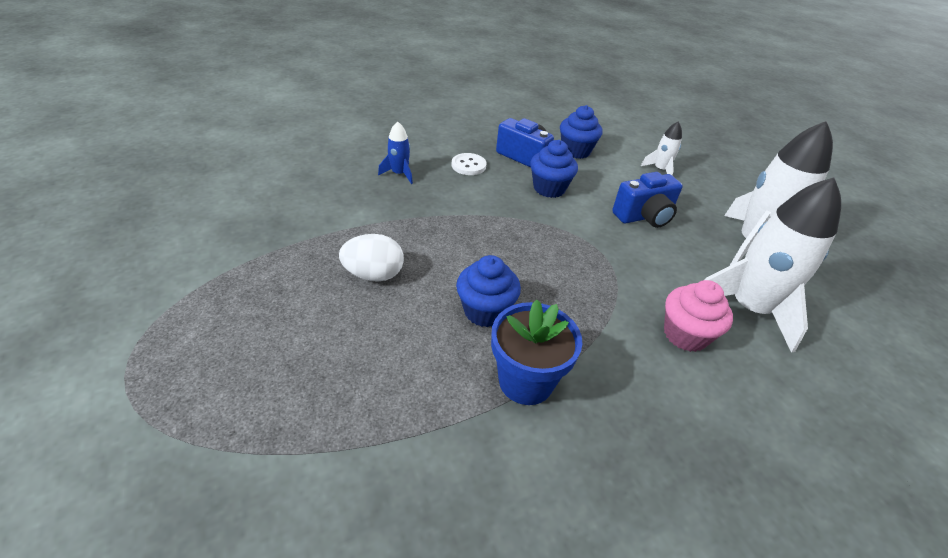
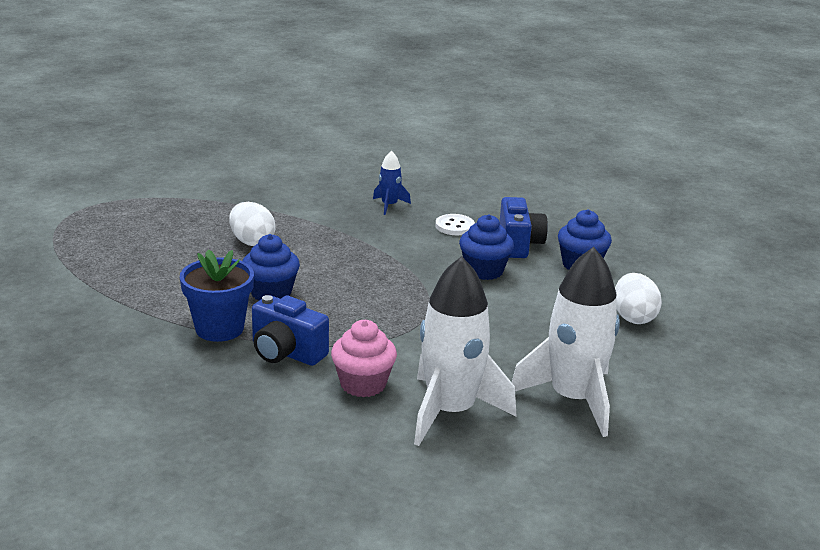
camera: 55 degrees right, 15 degrees down
(644, 216) = (519, 328): blue camera -> blue camera (286, 353)
(660, 170) = (633, 317): white rocket -> white egg

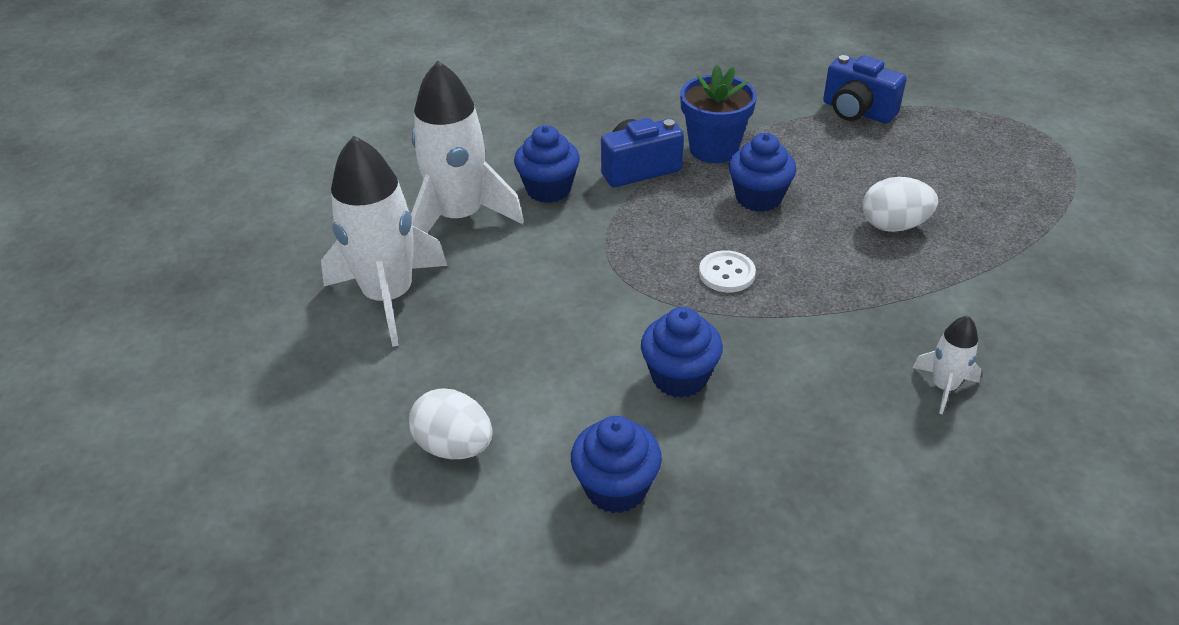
camera: 130 degrees right, 15 degrees up
(363, 384) = (548, 189): pink cupcake -> blue cupcake
(389, 205) = (943, 387): blue rocket -> white rocket
(454, 226) = (829, 420): white button -> white button (726, 273)
(518, 244) = (725, 457): blue camera -> blue camera (857, 111)

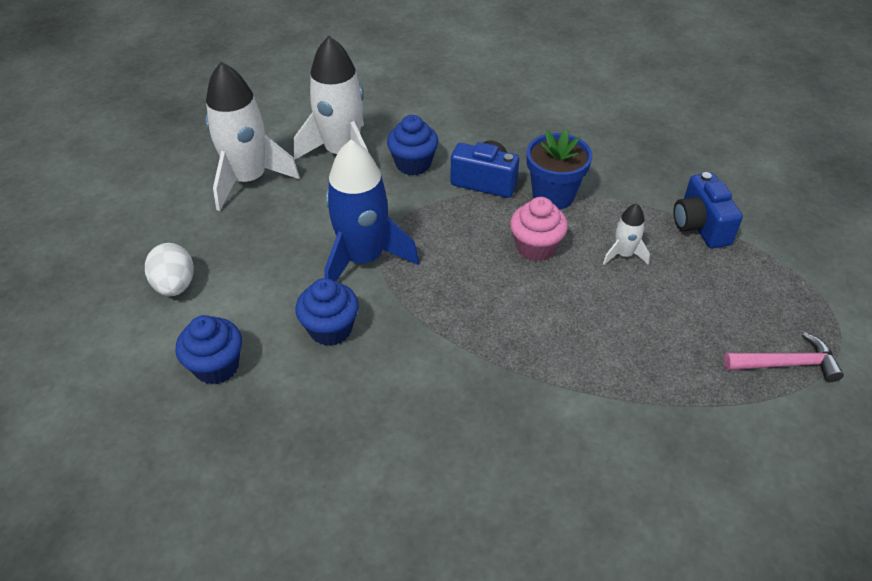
camera: 40 degrees right, 5 degrees up
(621, 298) = (363, 259): none -> blue rocket
(726, 273) = (445, 284): white button -> none
(758, 198) = (536, 247): blue cupcake -> pink cupcake
(893, 225) = (604, 325): white egg -> none
(943, 387) = (477, 452): white rocket -> white rocket (623, 254)
(1045, 175) = (786, 364): none -> pink hammer

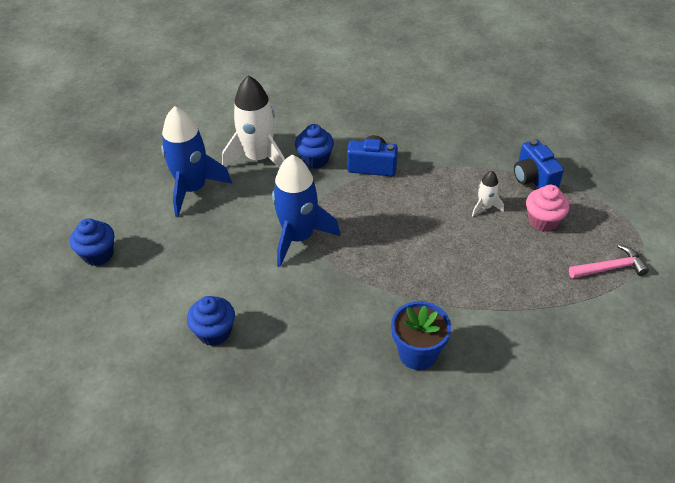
camera: 10 degrees left, 0 degrees up
(175, 285) = (163, 278): white egg -> none
(249, 179) = (192, 189): white rocket -> blue rocket
(330, 329) = (290, 292): blue cupcake -> blue cupcake (98, 254)
(536, 247) = (421, 211): pink cupcake -> pink cupcake (543, 221)
(553, 196) = (424, 170): blue flower pot -> blue flower pot (417, 353)

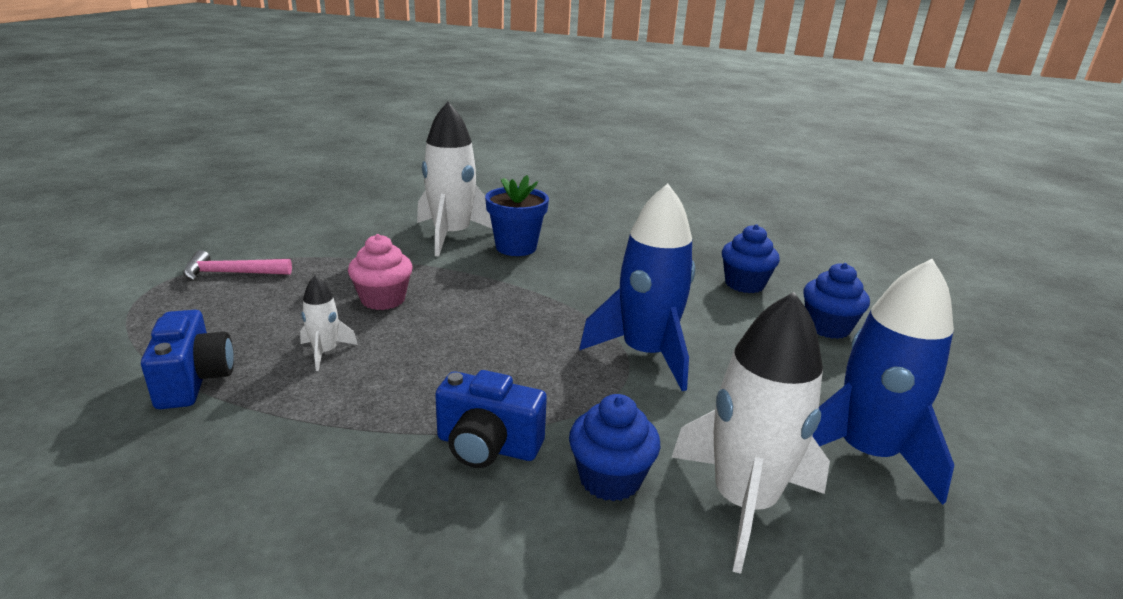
camera: 175 degrees left, 20 degrees down
(98, 254) = (964, 373): blue cupcake -> blue cupcake (827, 327)
(484, 363) = (451, 235): none -> white rocket
(543, 221) = (255, 325): pink cupcake -> pink cupcake (383, 299)

